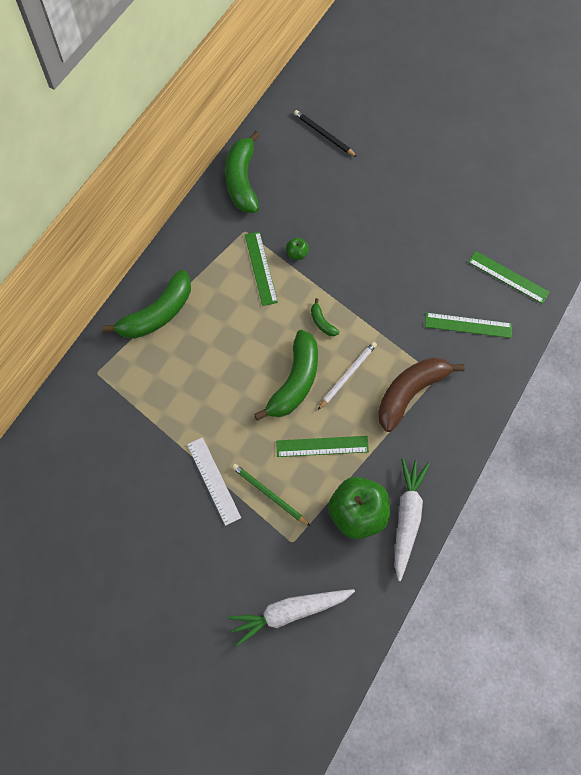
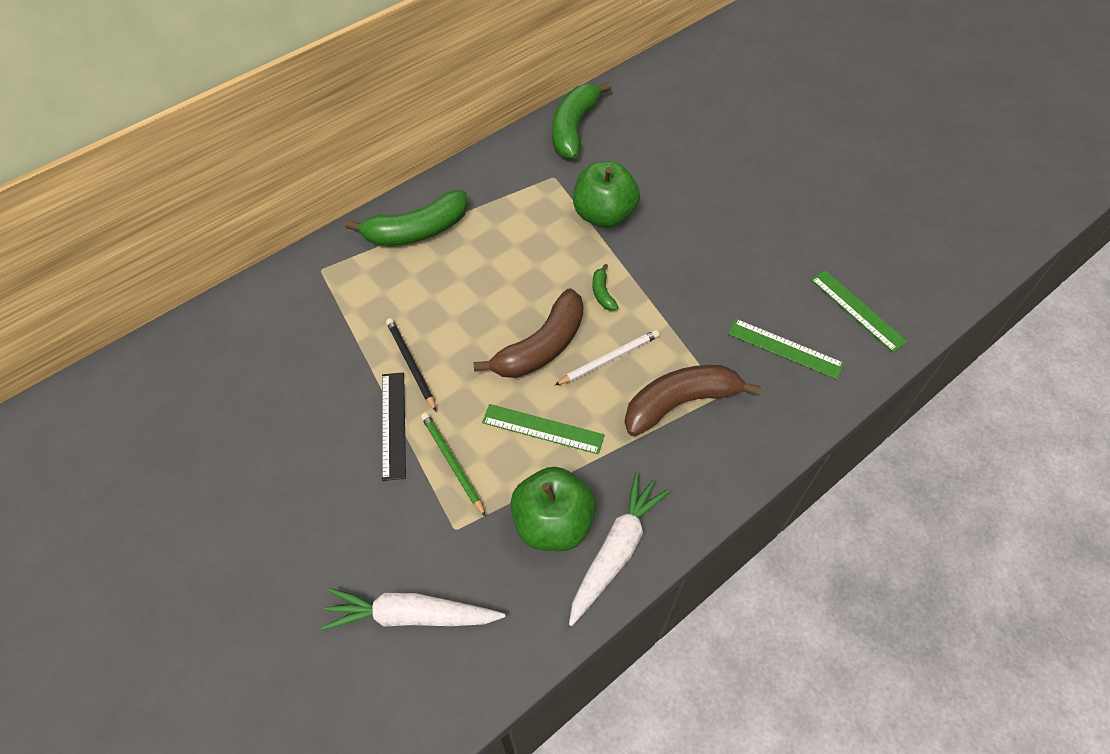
camera: 20 degrees right, 10 degrees down
(213, 480) = (393, 424): white ruler -> black ruler
(261, 268) = (555, 217): green ruler -> none
(295, 382) = (541, 347): green banana -> brown banana
(297, 254) = (604, 215): green apple -> green apple, size x2.32
(324, 135) = (686, 108): black pencil -> black pencil (411, 364)

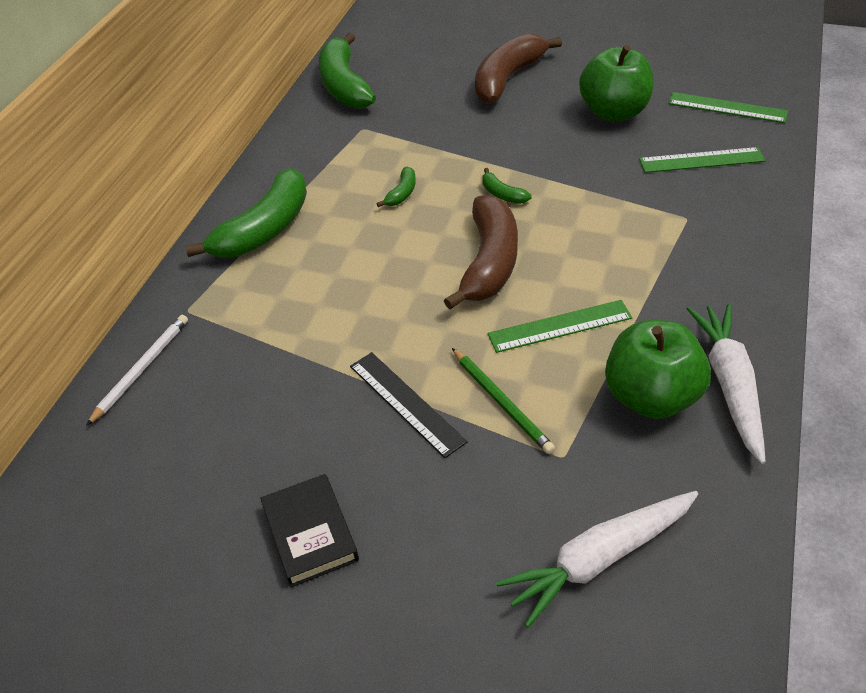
camera: 30 degrees left, 10 degrees down
(265, 480) = (310, 533): none -> black book
(411, 364) = (372, 342): black pencil -> none
(452, 463) = (501, 402): green pencil -> green pencil turned 150 degrees counterclockwise
(532, 251) = (402, 193): none -> green banana
(604, 215) = (441, 136): green apple -> green apple (613, 112)
(609, 359) = (562, 241): white pencil -> white pencil (141, 369)
(680, 403) = (660, 242): brown banana -> brown banana (507, 79)

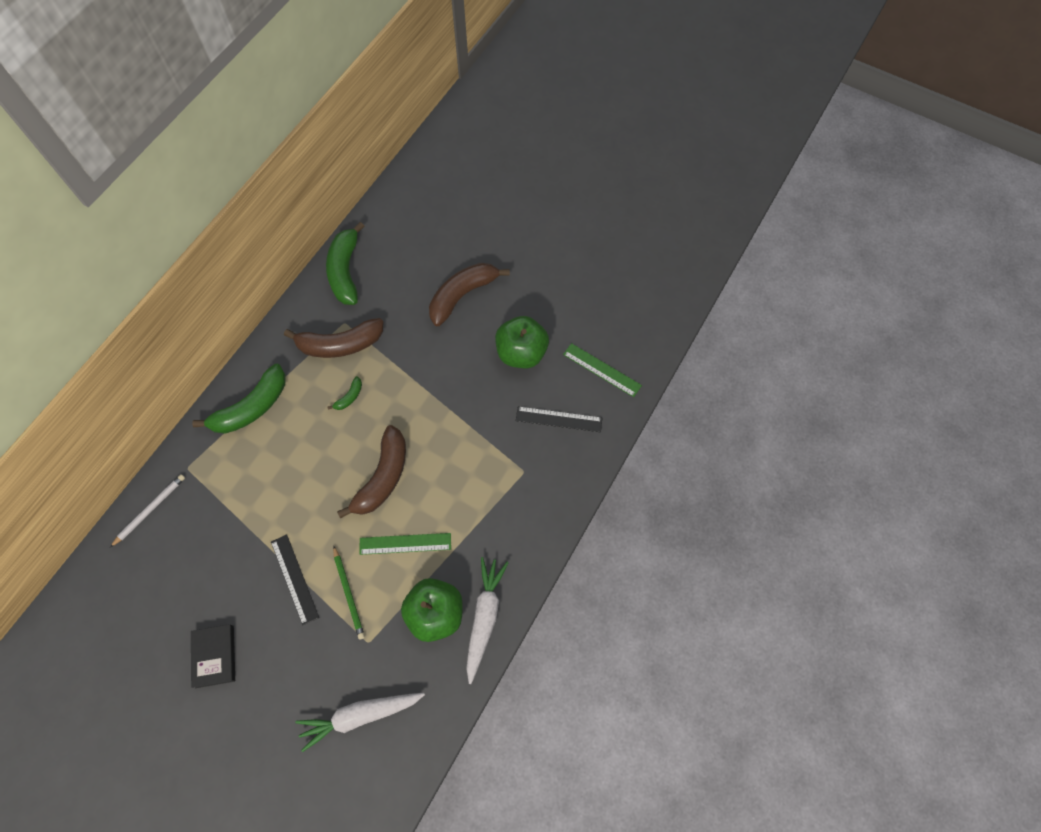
camera: 10 degrees right, 20 degrees up
(366, 148) = (340, 344): none -> brown banana
(502, 194) = (414, 416): green banana -> none
(701, 160) = (559, 419): green ruler -> black ruler

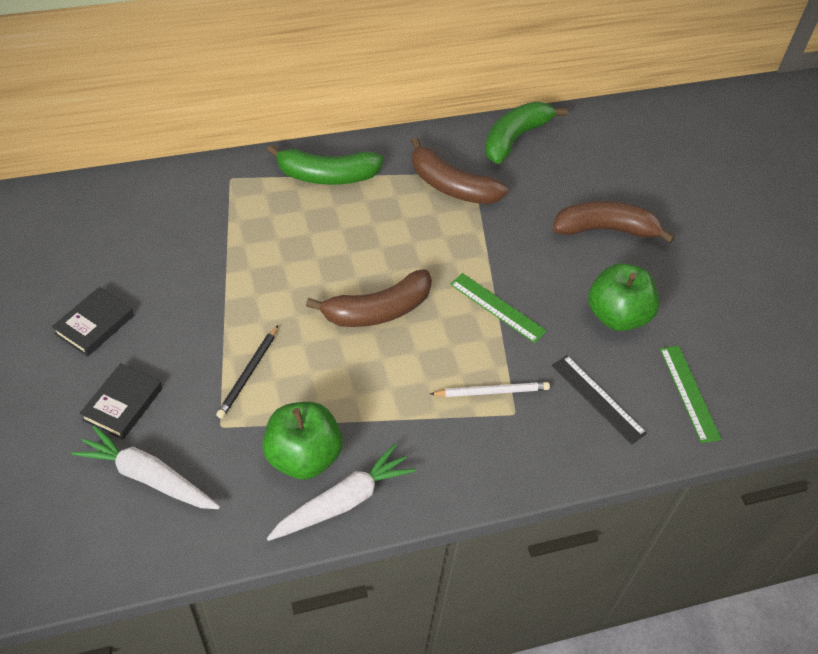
camera: 40 degrees right, 15 degrees down
(150, 510) = (171, 184): white pencil -> white pencil (492, 391)
(294, 579) = (218, 324): black ruler -> none
(294, 688) = (123, 404): none -> black book
(349, 397) = (416, 229): green banana -> none
(349, 593) = (248, 373): green pencil -> black pencil
(405, 543) = (339, 377): green ruler -> green ruler (497, 307)

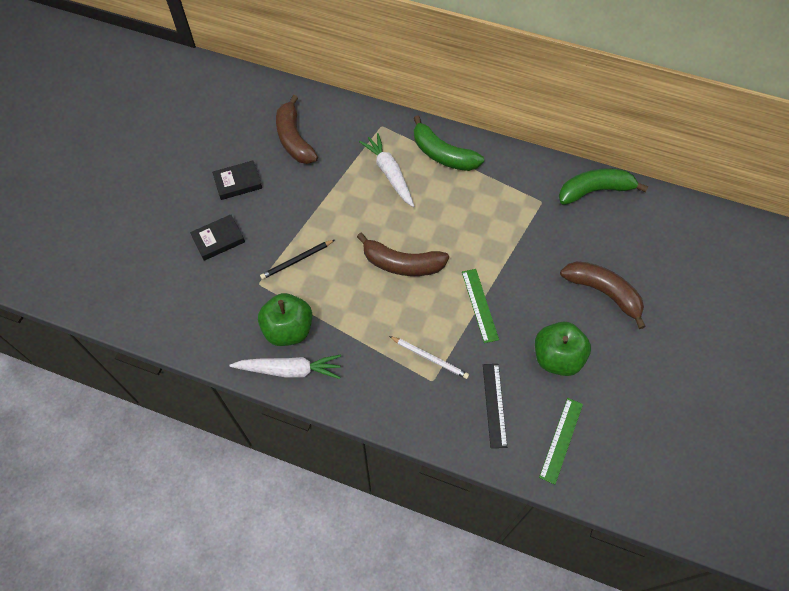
camera: 40 degrees right, 10 degrees up
(148, 477) = (201, 290): white carrot -> white carrot (389, 173)
(451, 186) = (519, 203): brown banana -> brown banana (294, 139)

